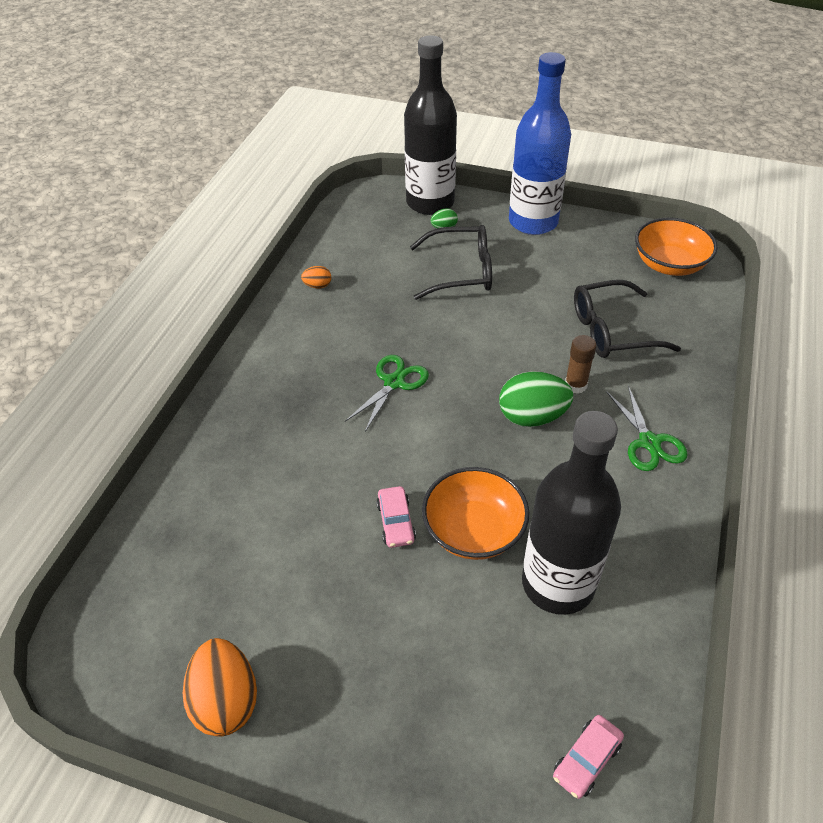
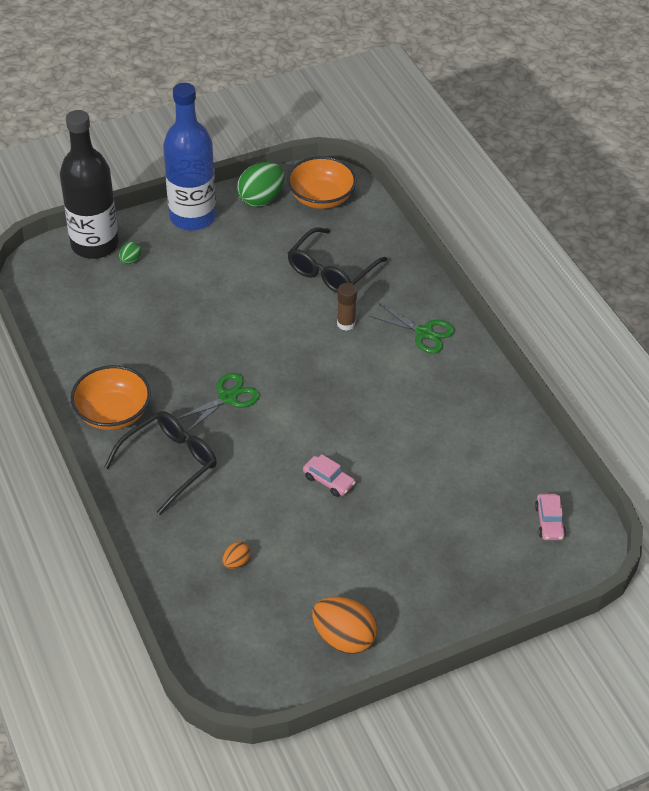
camera: 45 degrees left, 0 degrees up
(317, 286) = (87, 364): orange egg -> orange egg (236, 562)
(394, 382) = (228, 397): green scissors -> green scissors turned 60 degrees clockwise
(461, 271) = (183, 288): black glasses -> black glasses (169, 463)
(473, 530) = (378, 453): orange bowl -> orange bowl (113, 413)
(532, 417) = (340, 362): green egg -> green egg (261, 199)
(558, 583) = (453, 449): black bottle -> none

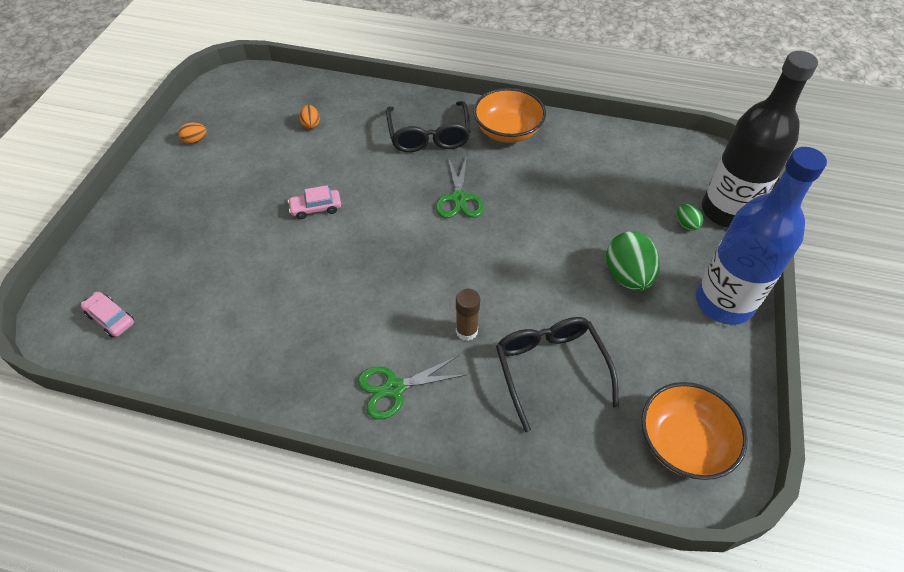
camera: 130 degrees right, 5 degrees up
(261, 199) = (718, 380): green egg -> green egg (627, 276)
(344, 638) = (195, 140): orange egg -> orange egg, size x0.48

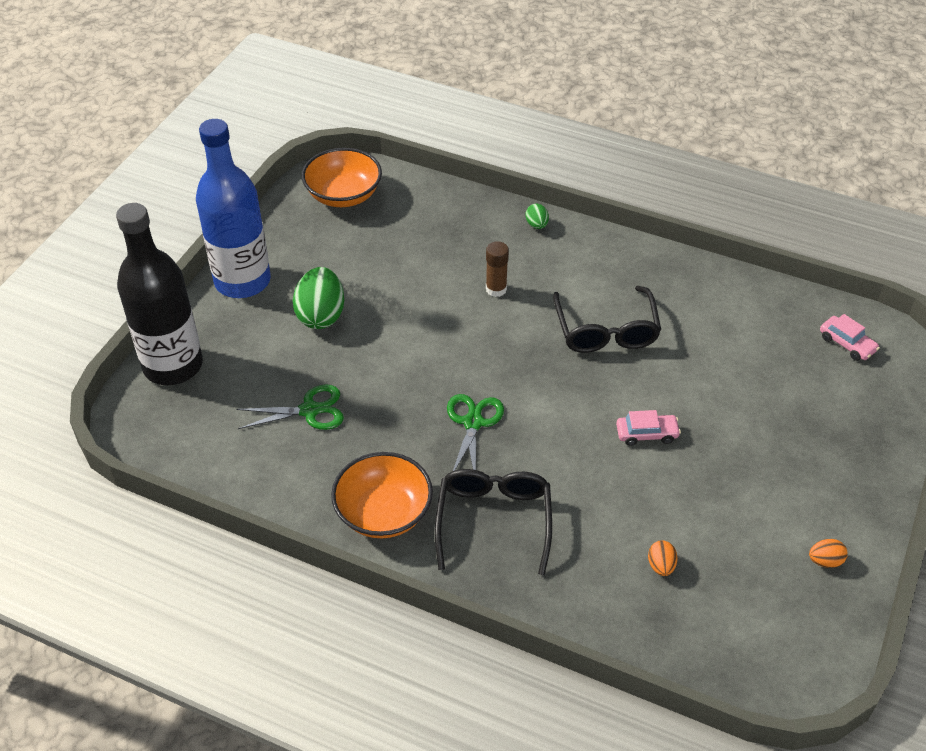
camera: 170 degrees left, 5 degrees down
(394, 388) = (568, 256): green scissors -> green scissors (309, 410)
(550, 369) = (429, 252): black glasses -> black glasses (606, 330)
(686, 224) = (228, 357): green egg -> green egg (536, 225)

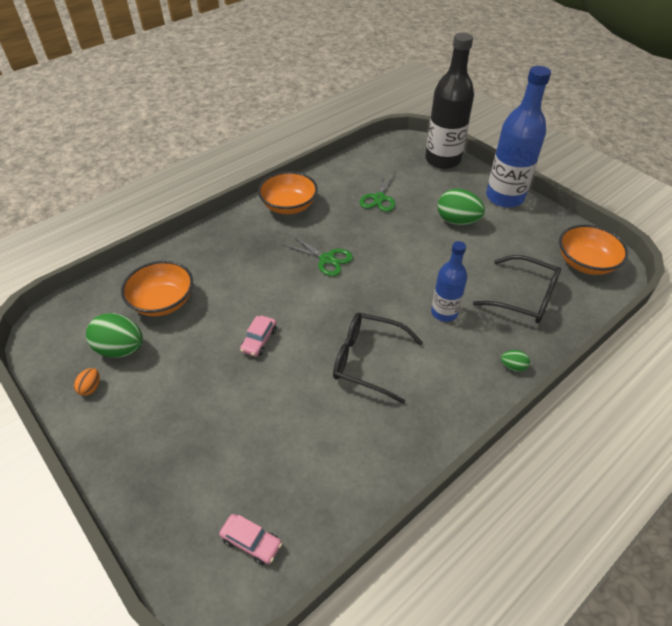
camera: 115 degrees right, 0 degrees up
(494, 521) = (251, 244): black glasses -> black glasses (524, 297)
(496, 289) = (444, 312): brown glue stick -> blue bottle
(661, 566) = (163, 302): orange egg -> orange bowl
(758, 566) = (121, 349): none -> green egg
(847, 344) = (251, 542): pink car -> pink car turned 135 degrees counterclockwise

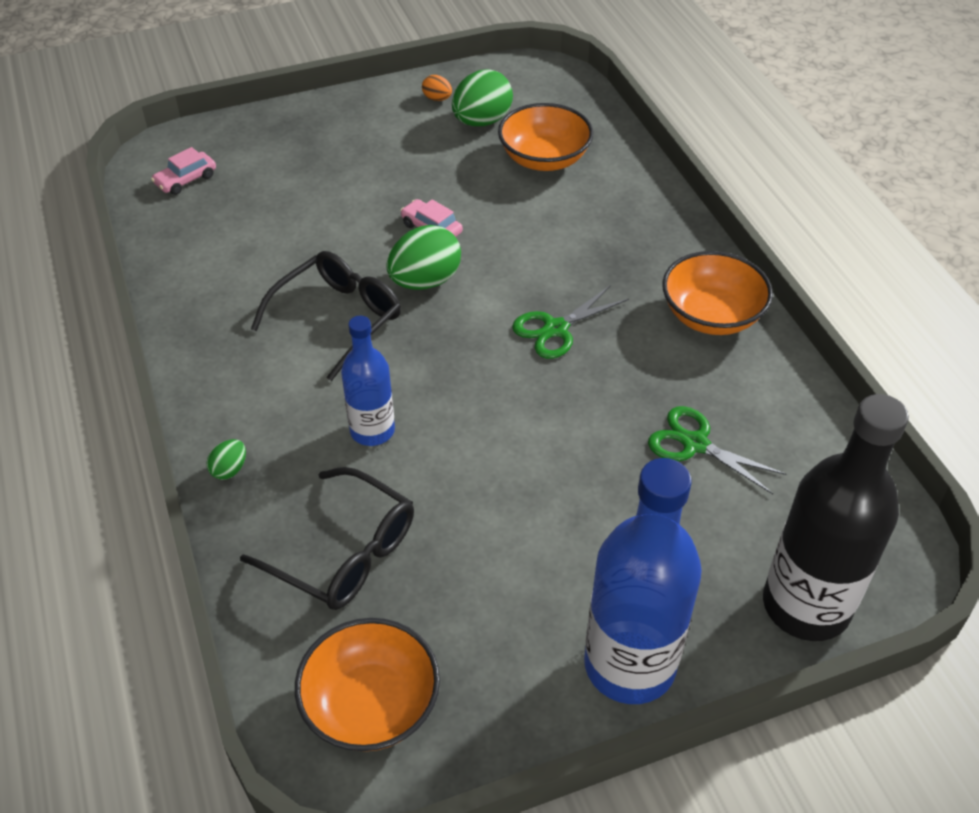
camera: 110 degrees right, 0 degrees up
(457, 221) = (582, 541): green egg -> green egg (425, 281)
(524, 297) = (344, 552): black glasses -> black glasses turned 105 degrees counterclockwise

